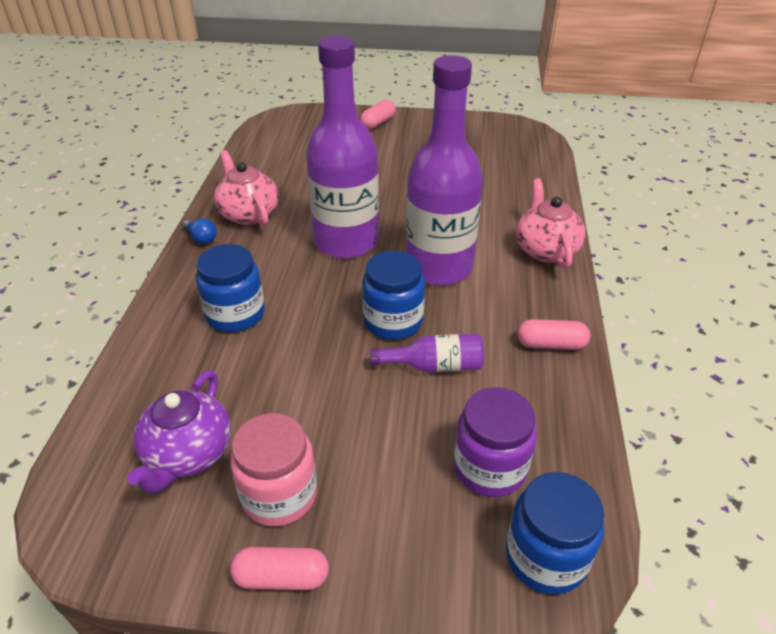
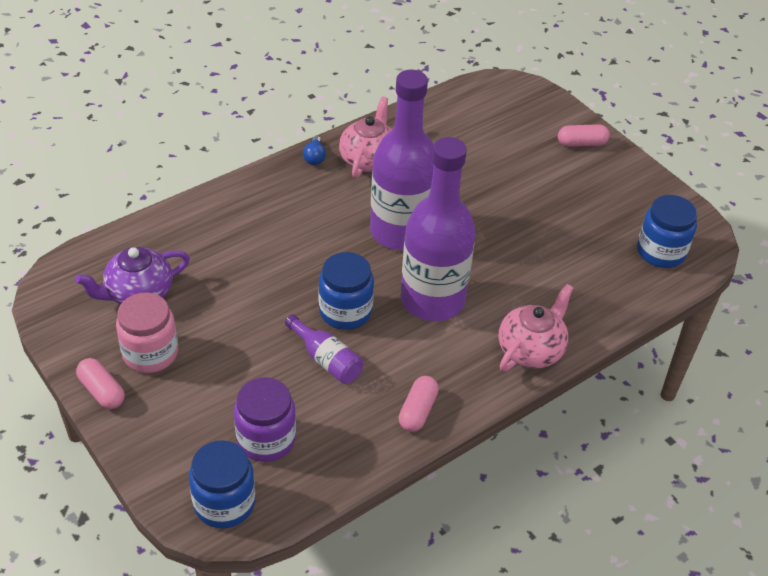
camera: 45 degrees right, 5 degrees up
(235, 314) = (264, 230): blue jar -> blue jar (661, 252)
(551, 344) = (418, 411): pink capsule -> pink capsule turned 60 degrees clockwise

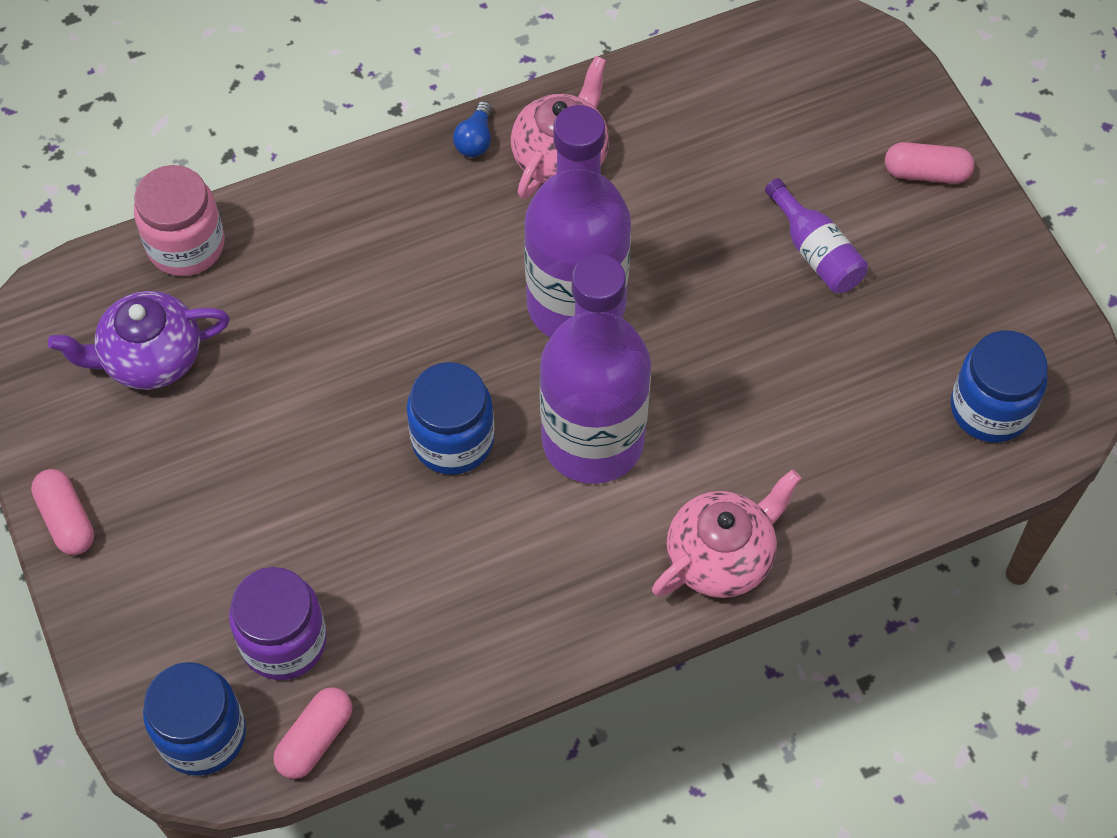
camera: 15 degrees right, 15 degrees up
(150, 353) = (148, 466): pink jar -> pink jar (186, 245)
(326, 359) = (403, 521): purple bottle -> purple bottle (816, 252)
(418, 411) = (517, 633): pink capsule -> pink capsule (315, 739)

